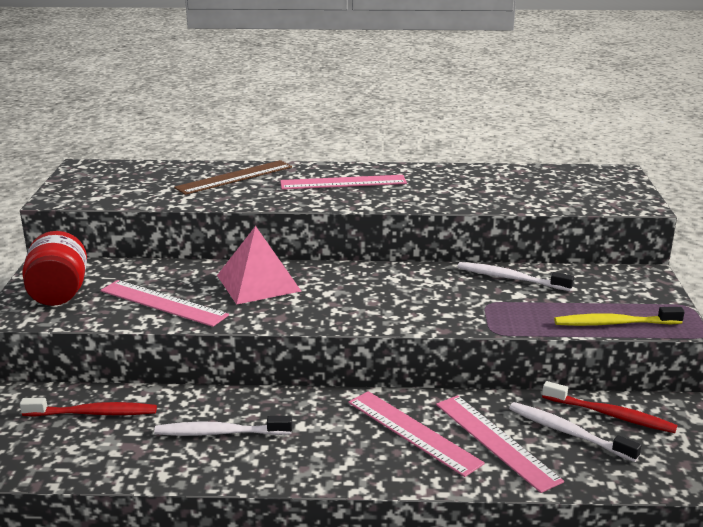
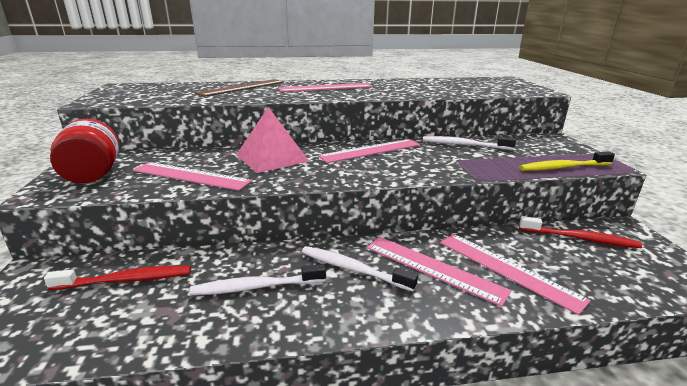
camera: 10 degrees left, 0 degrees up
(383, 280) = (371, 150): none -> pink ruler
(568, 432) = (559, 256): white toothbrush -> white toothbrush (353, 269)

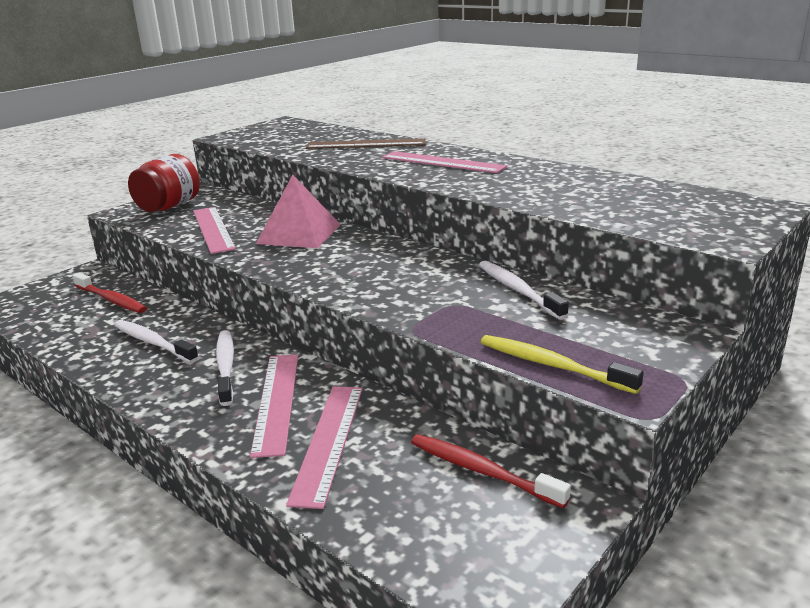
camera: 50 degrees right, 0 degrees up
(371, 150) = (397, 258): pink ruler -> none
(580, 238) = (481, 471): red toothbrush -> red toothbrush turned 150 degrees clockwise

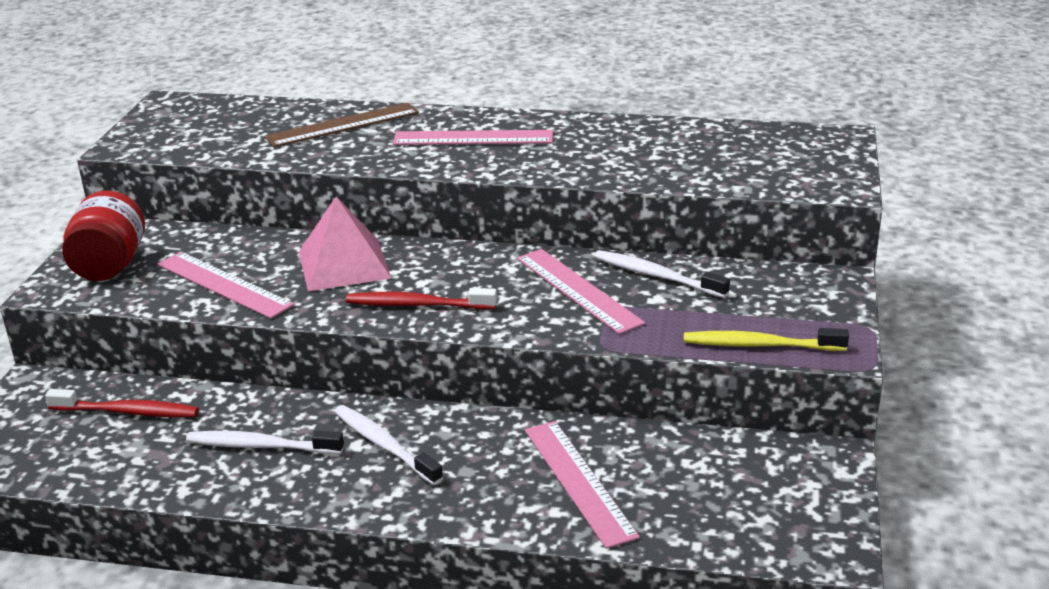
camera: 30 degrees left, 5 degrees up
(276, 401) = (484, 462): pink ruler -> pink ruler (578, 290)
(481, 471) = (735, 460): red toothbrush -> red toothbrush (417, 305)

